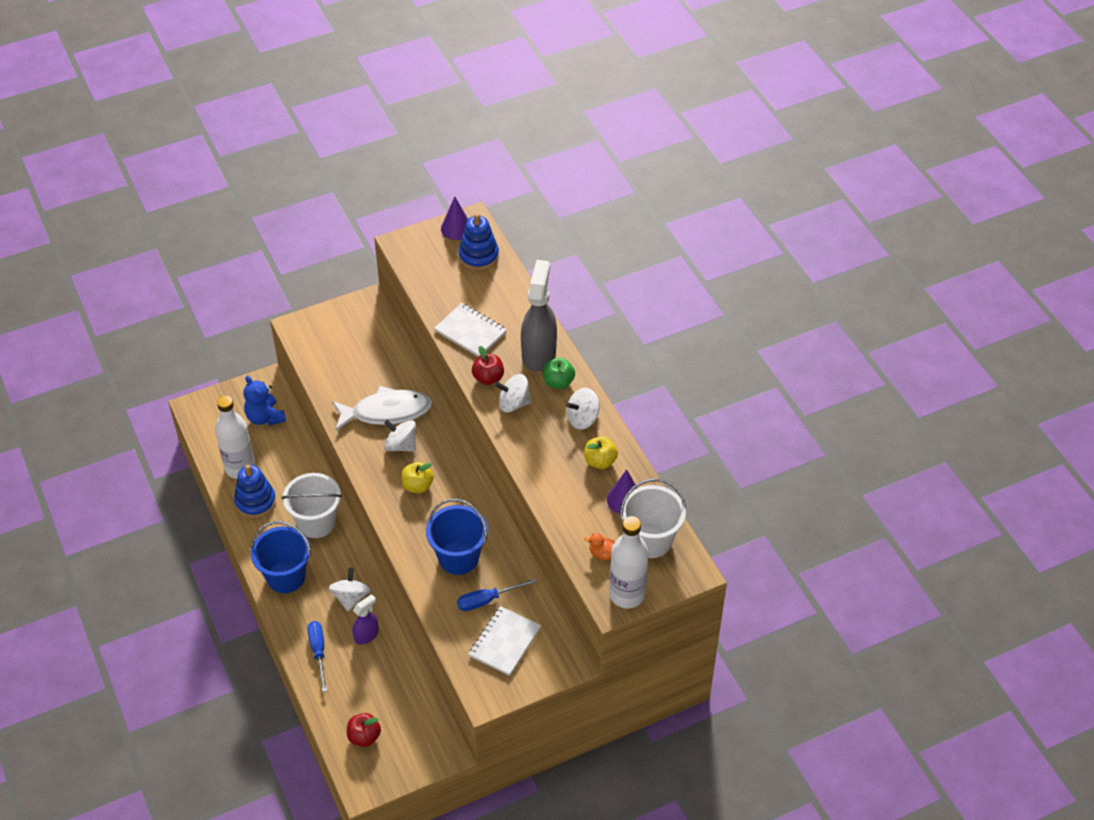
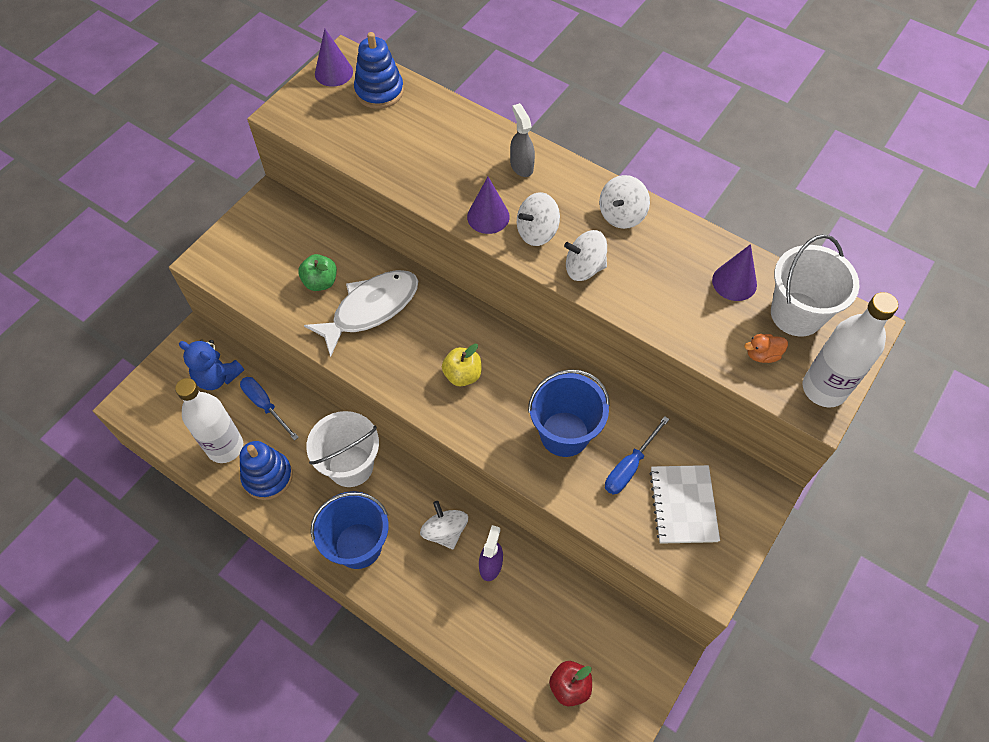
camera: 30 degrees left, 10 degrees up
(318, 652) = (452, 614): blue screwdriver -> blue screwdriver (265, 405)
(401, 445) = (413, 338): white spinning top -> white spinning top (584, 268)
(470, 331) = (430, 175): white notebook -> none
(488, 378) = (488, 216): red apple -> purple cone
(539, 353) = (521, 166): grey spray bottle -> grey spray bottle, size x0.52
(558, 382) = (566, 187): green apple -> green apple (320, 282)
(600, 461) = (676, 252): yellow apple -> none

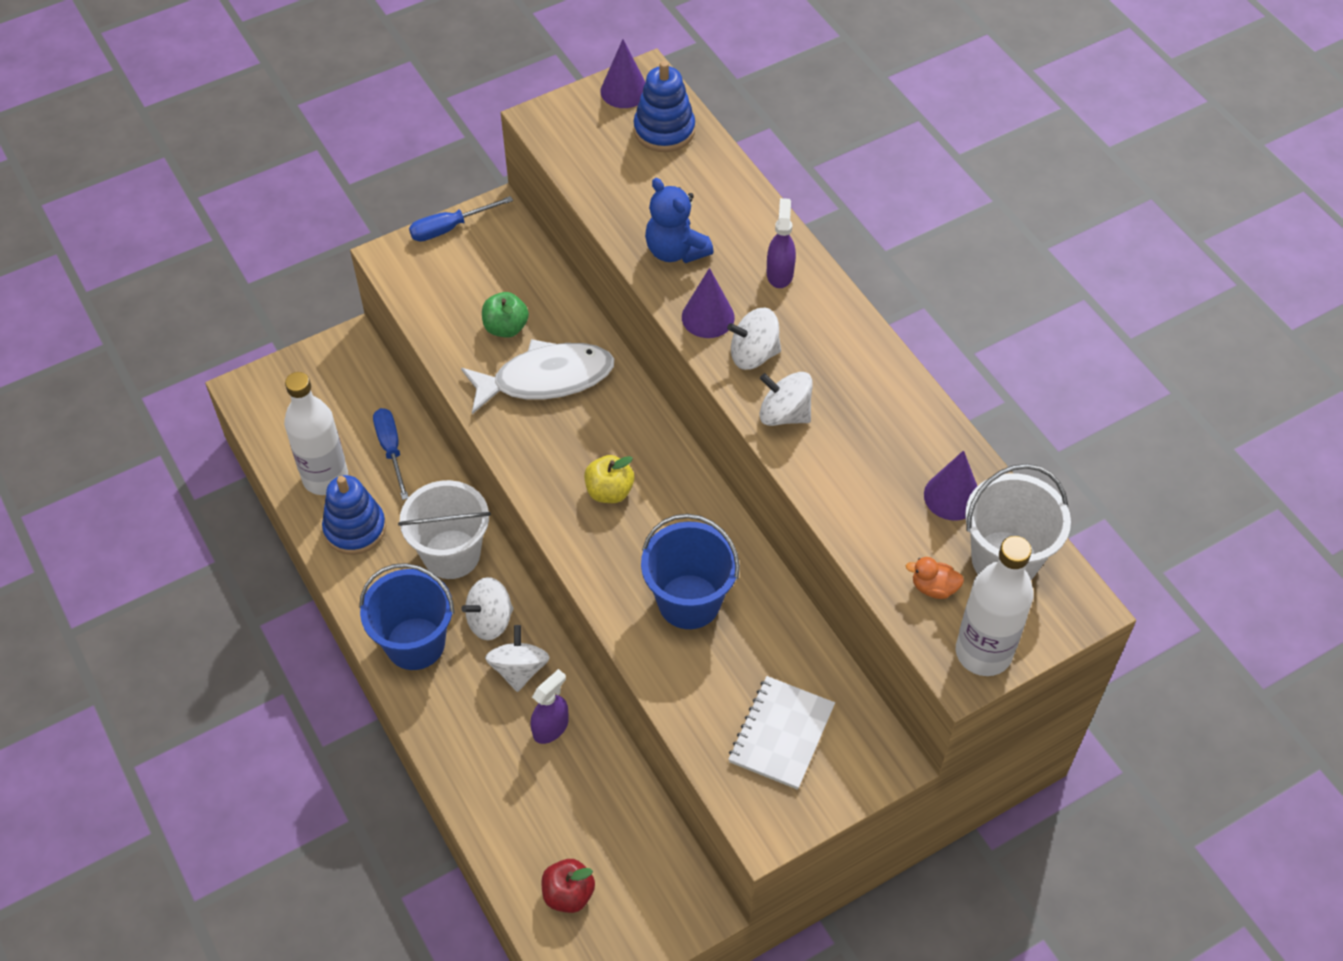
camera: 25 degrees right, 5 degrees down
(217, 377) = (355, 397): blue teddy bear -> blue teddy bear (675, 251)
(521, 166) = (780, 273): grey spray bottle -> purple spray bottle
(621, 215) = (864, 371): white spinning top -> white spinning top (490, 620)
(629, 466) = (743, 667): blue screwdriver -> blue screwdriver (449, 228)

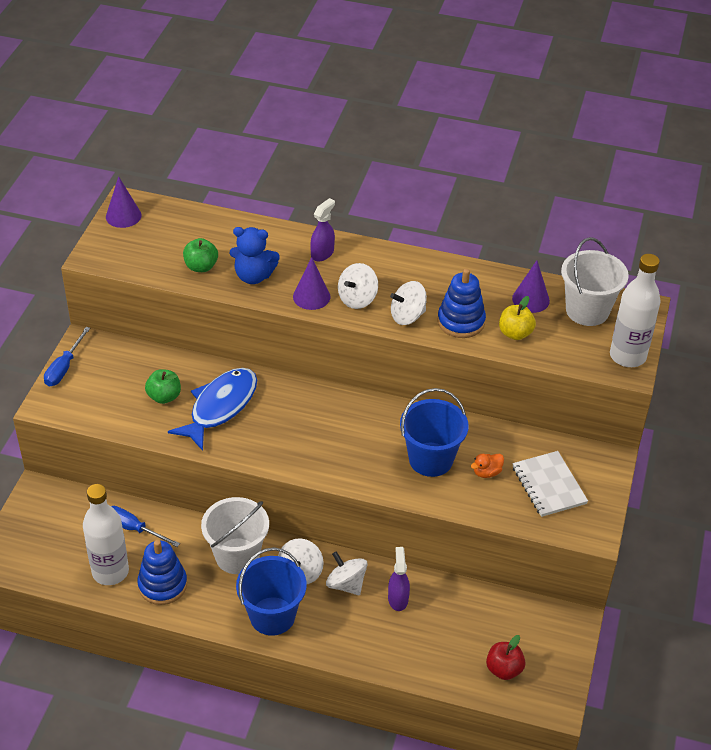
camera: 45 degrees left, 10 degrees down
(546, 379) = (220, 407): white fish -> blue fish
(609, 491) = (325, 437): yellow apple -> yellow apple (515, 333)
(634, 203) = (201, 267): none -> green apple
(664, 130) = (172, 222): blue stacking toy -> blue stacking toy (461, 322)
(780, 273) = (322, 253): purple spray bottle -> purple spray bottle turned 75 degrees clockwise
(933, 588) = (572, 344): orange duck -> orange duck (487, 472)

